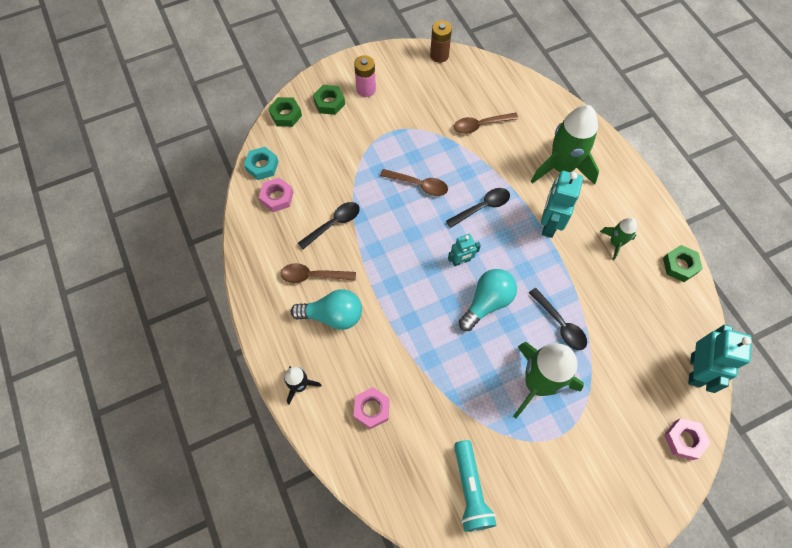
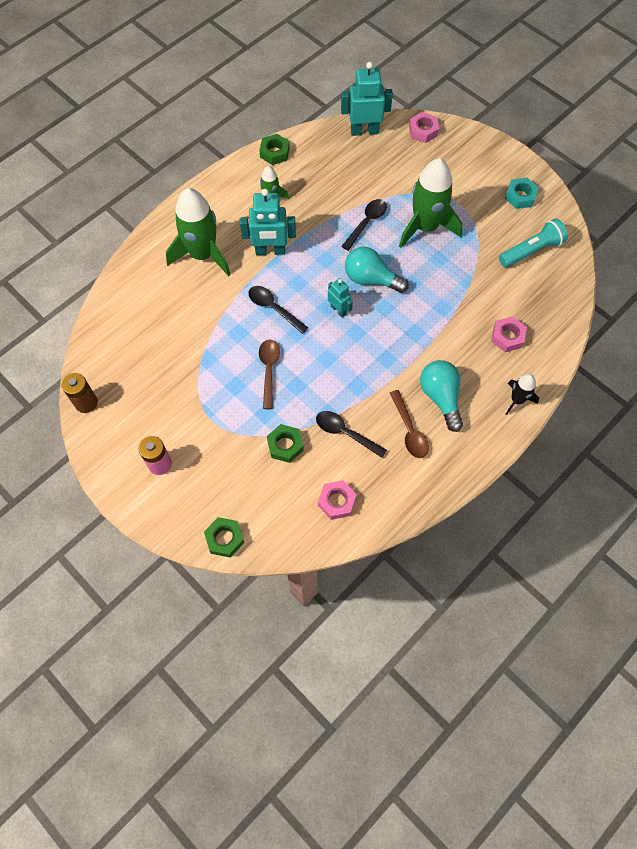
camera: 110 degrees left, 0 degrees up
(262, 166) = (303, 534): turquoise nut -> turquoise nut (520, 196)
(329, 102) = (191, 497): green nut -> green nut (285, 445)
(480, 125) = (174, 335): brown spoon -> none

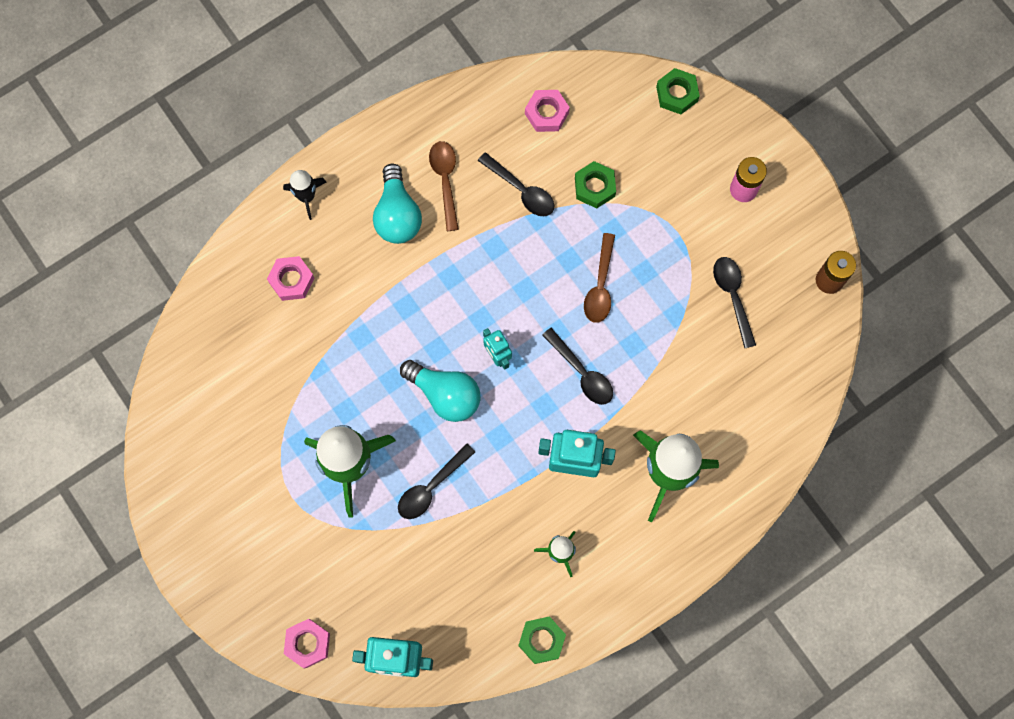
camera: 170 degrees left, 10 degrees up
(163, 378) = (732, 296): none -> black spoon
(520, 196) = (202, 495): turquoise nut -> none
(531, 251) = (217, 402): turquoise flashlight -> none

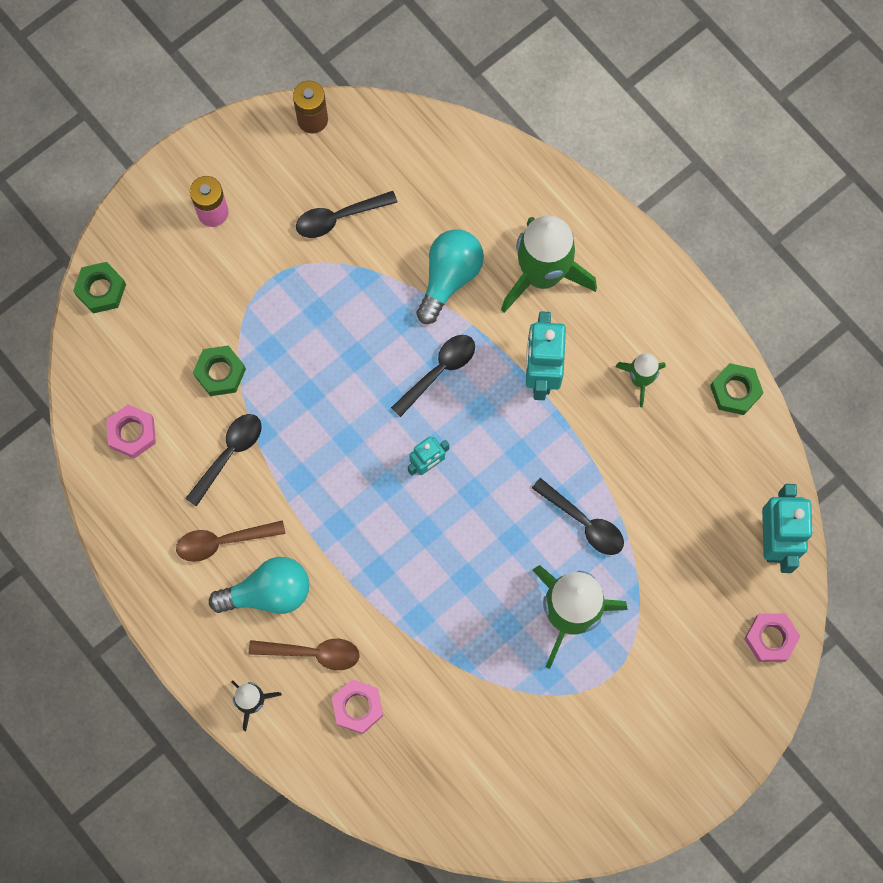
camera: 95 degrees left, 0 degrees up
(445, 394) = (478, 517): turquoise light bulb -> turquoise light bulb (449, 277)
(600, 286) = (337, 358): brown spoon -> brown spoon (313, 653)

